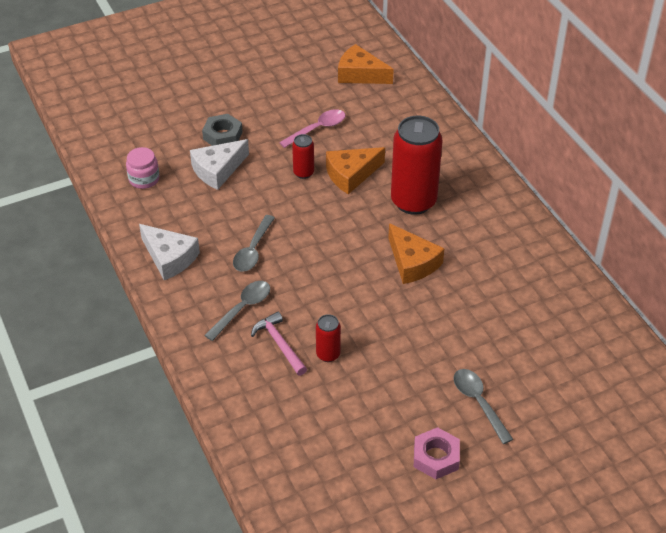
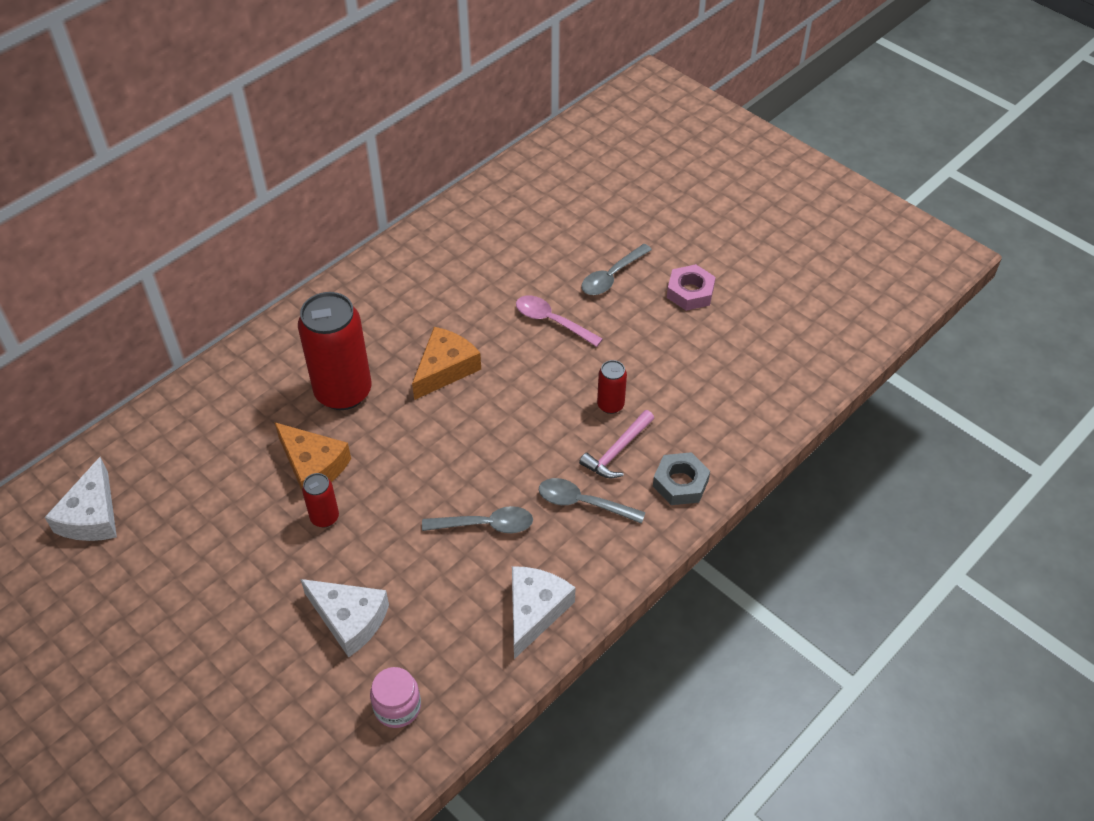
camera: 110 degrees left, 5 degrees up
(222, 135) = (272, 641): grey nut -> grey nut (680, 483)
(317, 129) = (229, 529): pink spoon -> pink spoon (551, 321)
(360, 74) = (92, 516): orange cheese -> white cheese

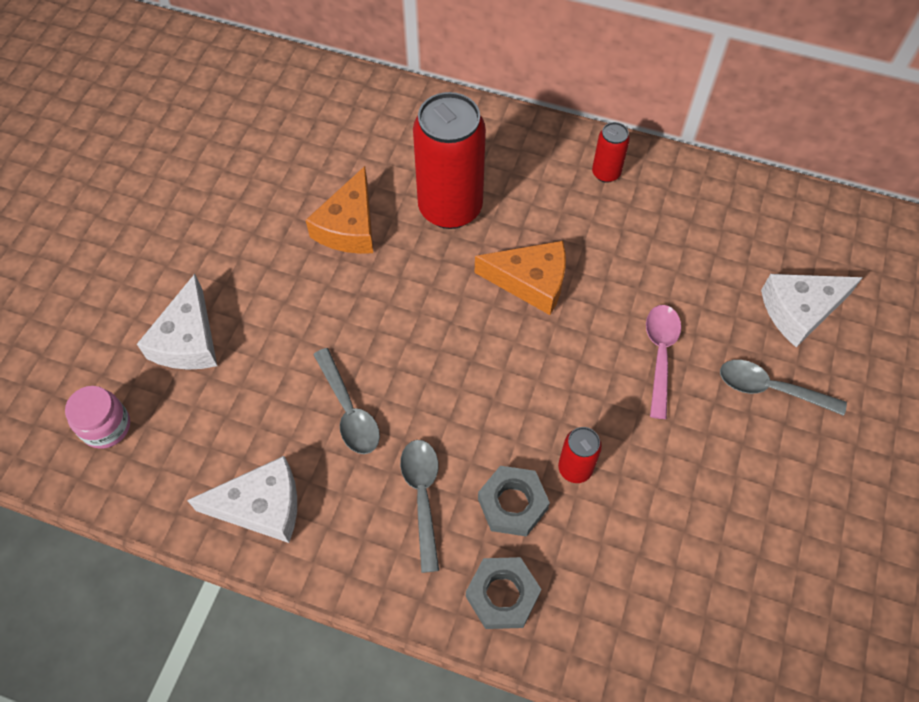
camera: 65 degrees right, 10 degrees up
(92, 516) = (219, 94): white cheese -> white cheese (800, 311)
(324, 517) = (294, 264): red can -> red can (606, 173)
(617, 451) = (512, 504): pink hammer -> grey nut
(690, 292) = (806, 489): pink nut -> none

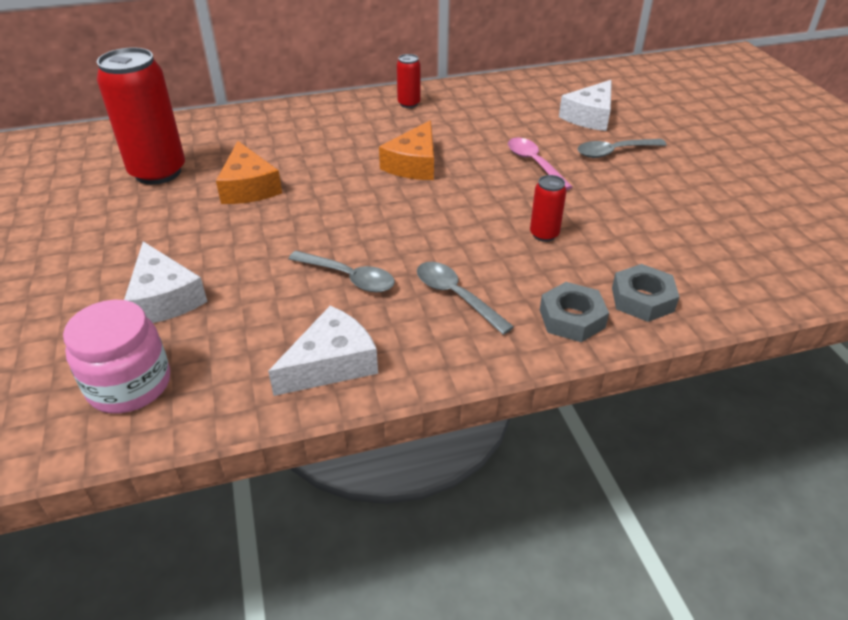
camera: 35 degrees left, 20 degrees down
(106, 426) = (129, 385): pink jar -> pink jar, size x1.50
(450, 208) = (318, 152): red can -> red can (158, 172)
(512, 504) = (524, 270): grey nut -> grey nut (642, 299)
(531, 282) = (414, 164): orange cheese -> orange cheese turned 135 degrees clockwise

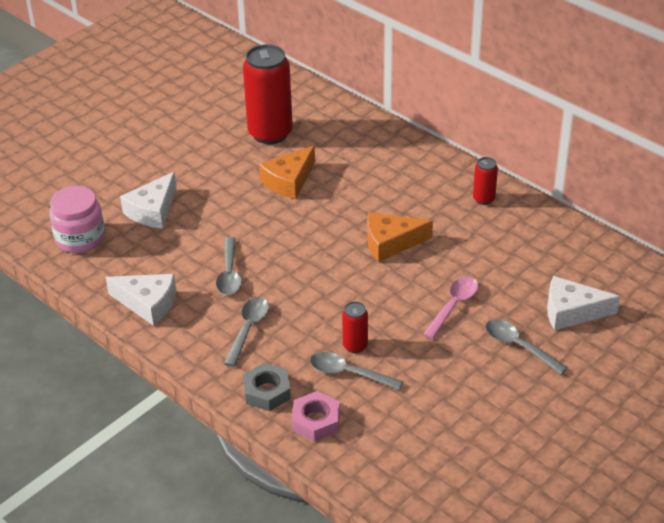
camera: 60 degrees right, 0 degrees up
(582, 252) = (348, 373): none -> grey spoon
(642, 299) = (316, 421): grey nut -> pink nut

